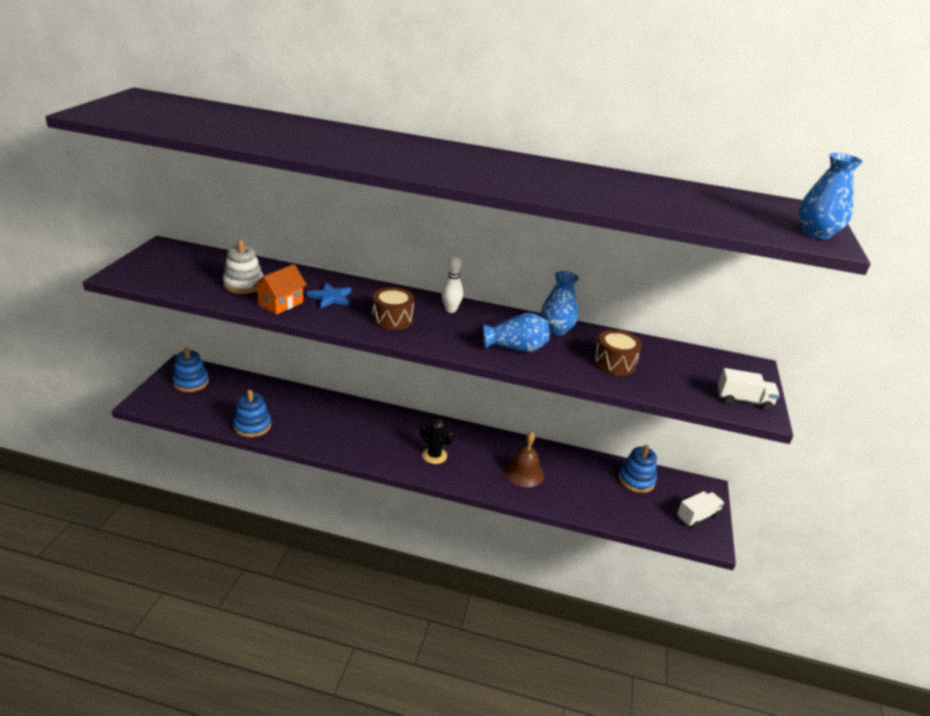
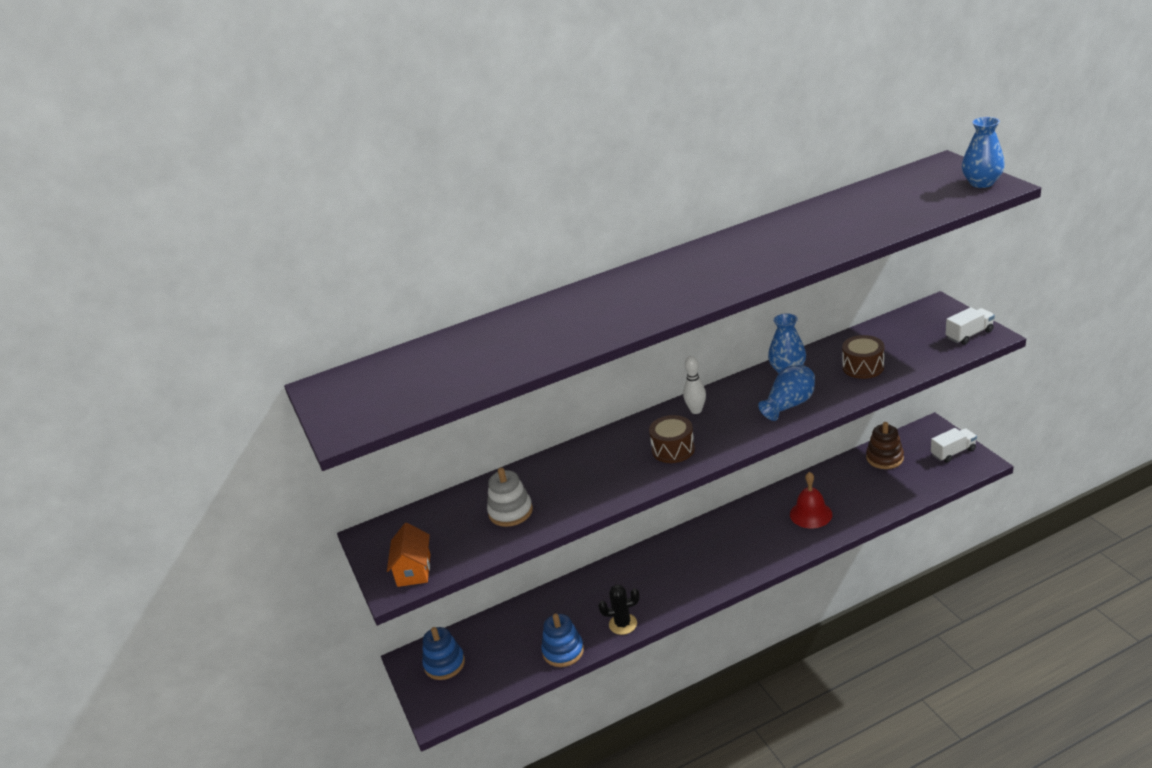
camera: 30 degrees left, 0 degrees up
(281, 304) = (572, 503): orange house -> orange house (414, 570)
(330, 297) = (596, 469): blue star -> none
(434, 455) = (734, 554): black cactus -> black cactus (623, 624)
(524, 472) = (811, 514): brown bell -> red bell
(636, 480) = (884, 458): blue stacking toy -> brown stacking toy
(697, 516) = (953, 452): white truck -> white truck turned 45 degrees clockwise

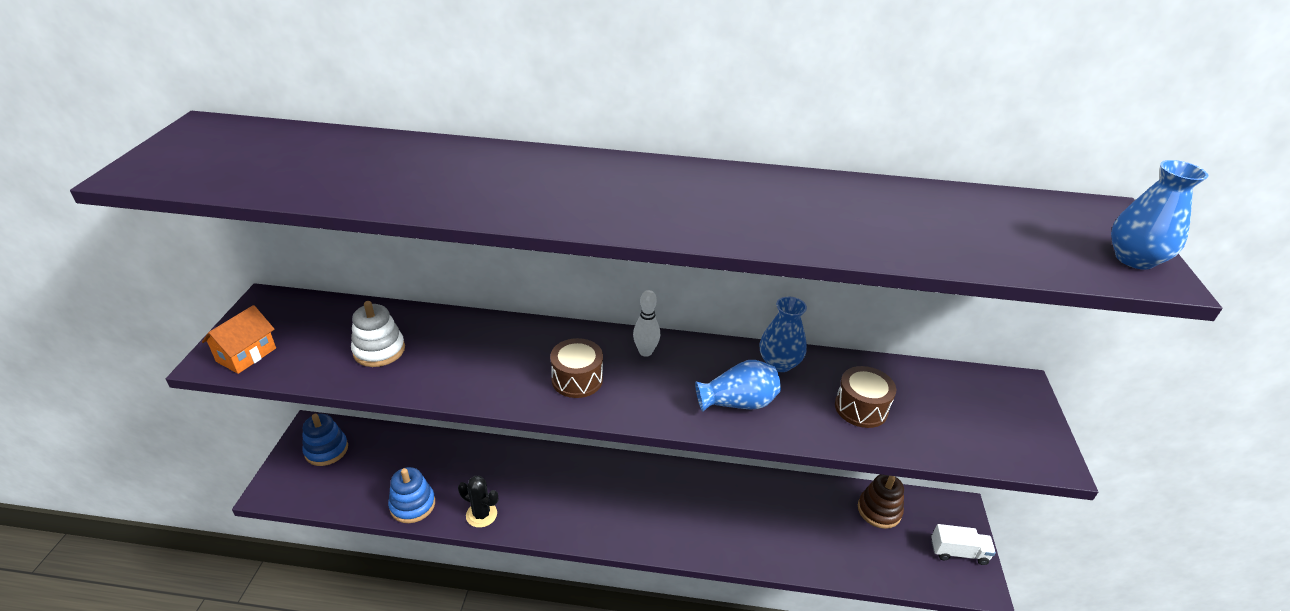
camera: 25 degrees right, 5 degrees up
(811, 514) = (749, 521): red bell -> none
(969, 335) = (1026, 443): white truck -> none

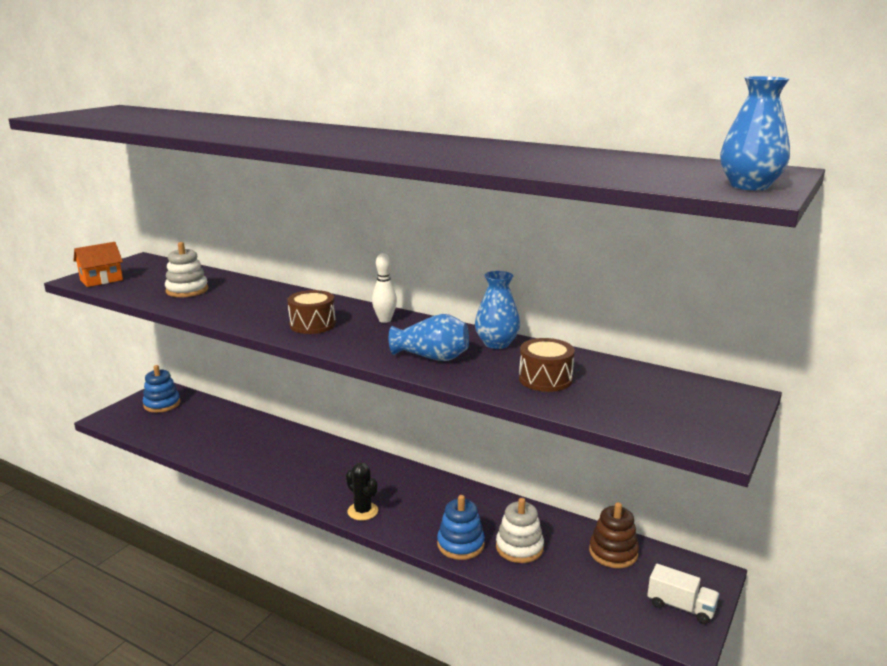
camera: 25 degrees right, 15 degrees down
(412, 505) = (195, 448): blue stacking toy -> blue stacking toy (460, 544)
(481, 514) = (241, 466): black cactus -> black cactus (363, 511)
(805, 531) = (519, 547): none -> white stacking toy

